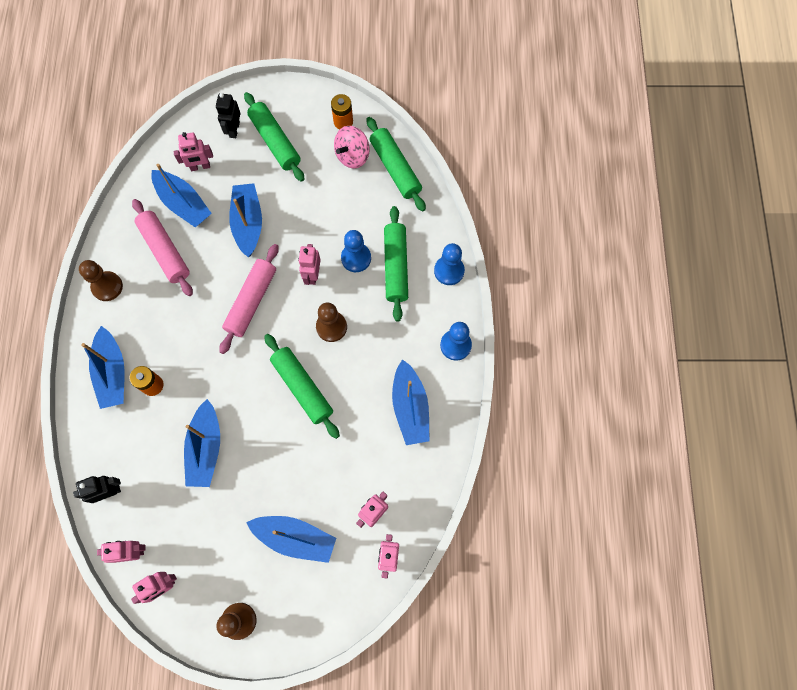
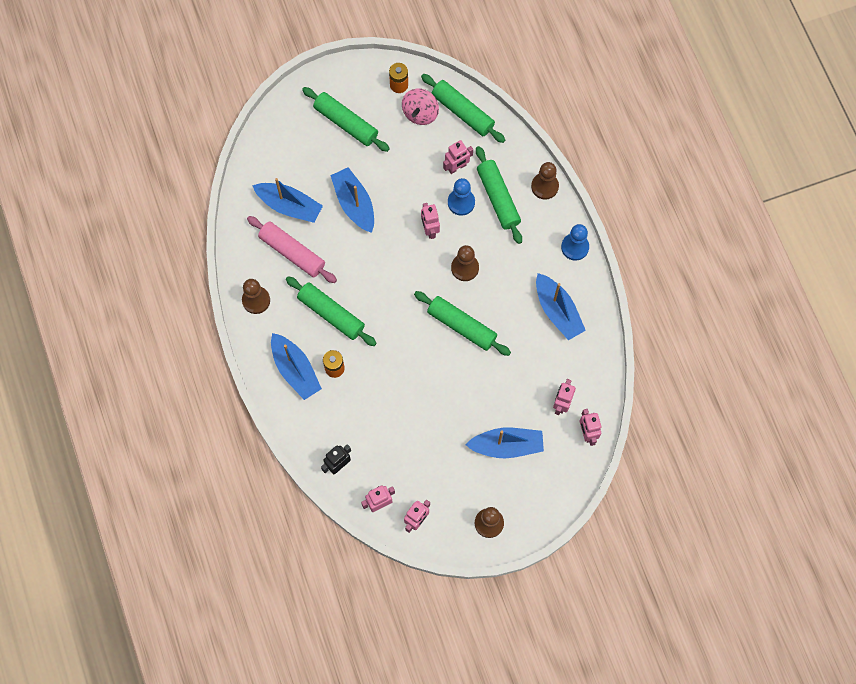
camera: 20 degrees left, 0 degrees up
(175, 327) = (331, 314): none -> green rolling pin
(200, 167) = (289, 168): pink robot -> pink robot (457, 167)
(206, 448) = (403, 402): blue boat -> none
(234, 130) = (304, 124): black robot -> none
(251, 301) = (387, 270): pink rolling pin -> none
(449, 271) = (544, 186): blue pawn -> brown pawn

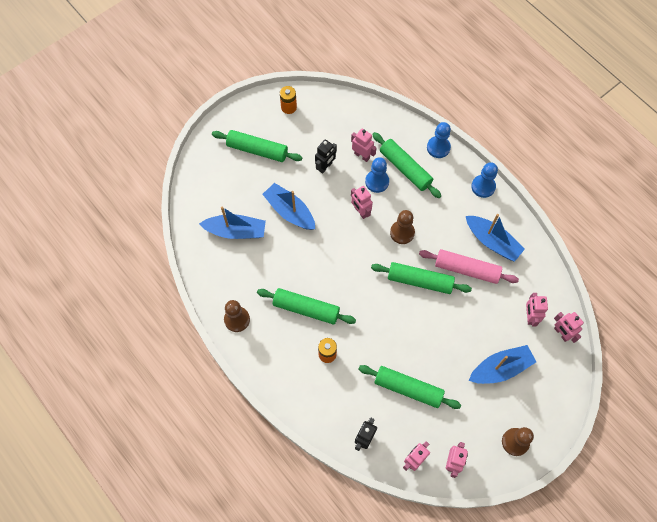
camera: 20 degrees left, 5 degrees down
(292, 252) = (253, 269): pink rolling pin -> pink rolling pin (466, 269)
(295, 370) = (294, 368): blue boat -> none
(412, 167) = (325, 167): none -> black robot
(420, 113) = (315, 123): pink spinning top -> none
(457, 167) = (362, 155): pink robot -> pink robot turned 90 degrees counterclockwise
(462, 112) = (348, 112): green rolling pin -> green rolling pin (408, 388)
(544, 186) = (438, 147): brown pawn -> blue pawn

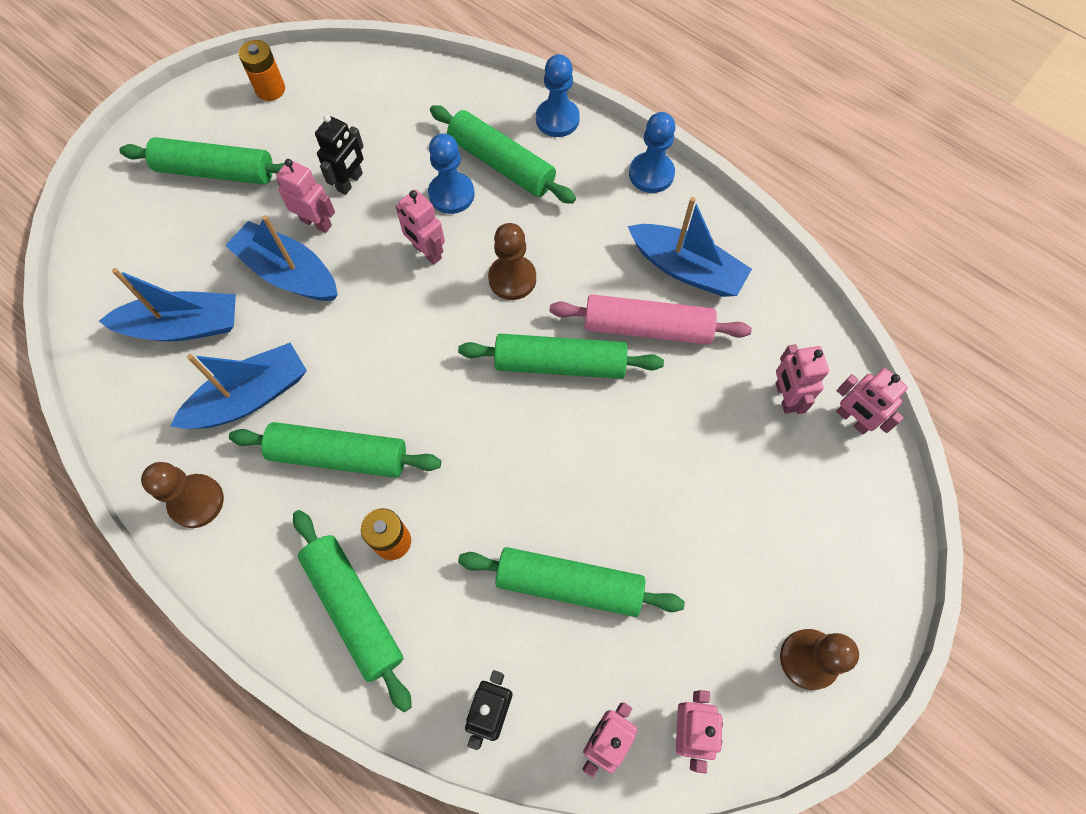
camera: 10 degrees left, 0 degrees up
(306, 382) = (354, 609): none -> green rolling pin
(362, 155) = (417, 153): pink robot -> pink robot (316, 222)
(500, 368) = (748, 509): blue boat -> blue boat (250, 397)

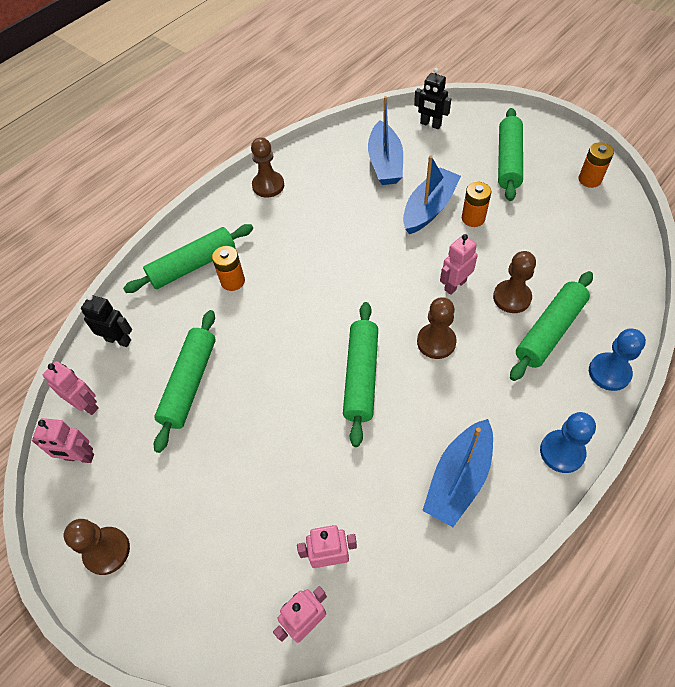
camera: 95 degrees right, 10 degrees down
(250, 397) = (335, 200): blue boat -> none
(316, 222) = (473, 218): pink robot -> orange battery
(339, 455) = (293, 249): green rolling pin -> none
(350, 182) = (512, 234): black robot -> black robot (430, 124)
(451, 194) = (512, 297): blue pawn -> brown pawn
(647, 328) = (396, 442): pink rolling pin -> none

